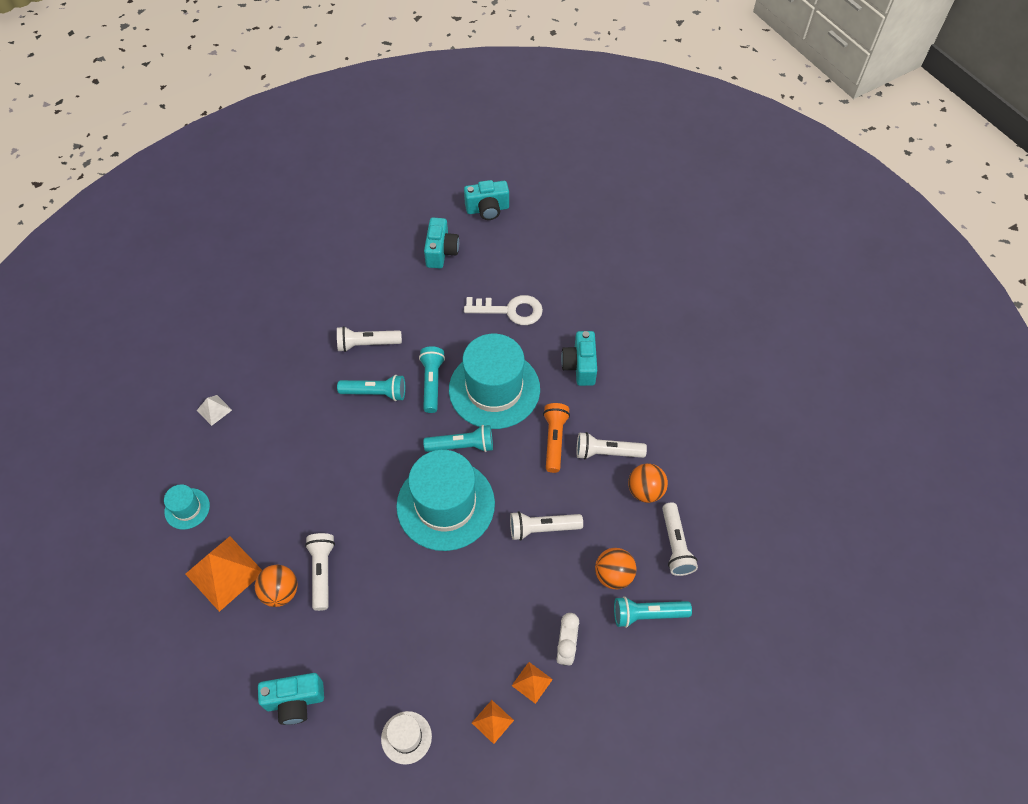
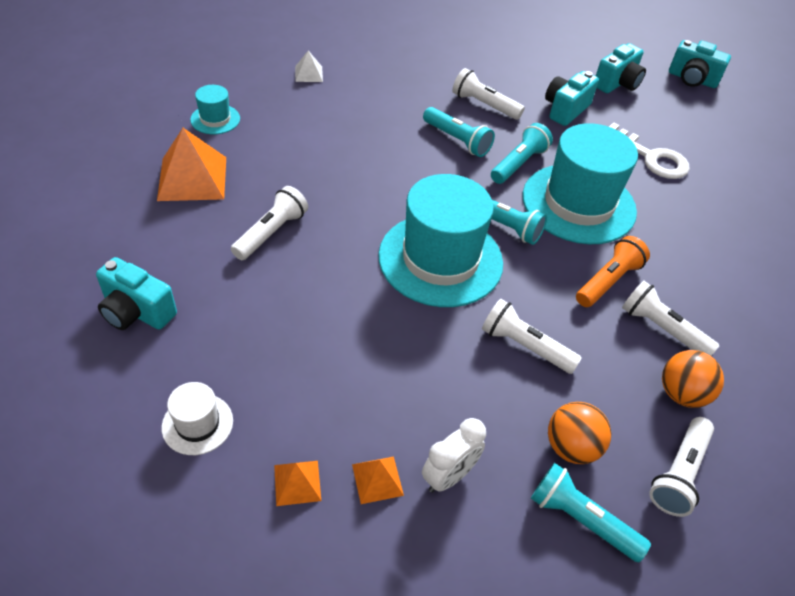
camera: 35 degrees right, 10 degrees down
(280, 592) = (220, 222): orange ball -> none
(580, 366) = (692, 239): turquoise camera -> turquoise camera (565, 109)

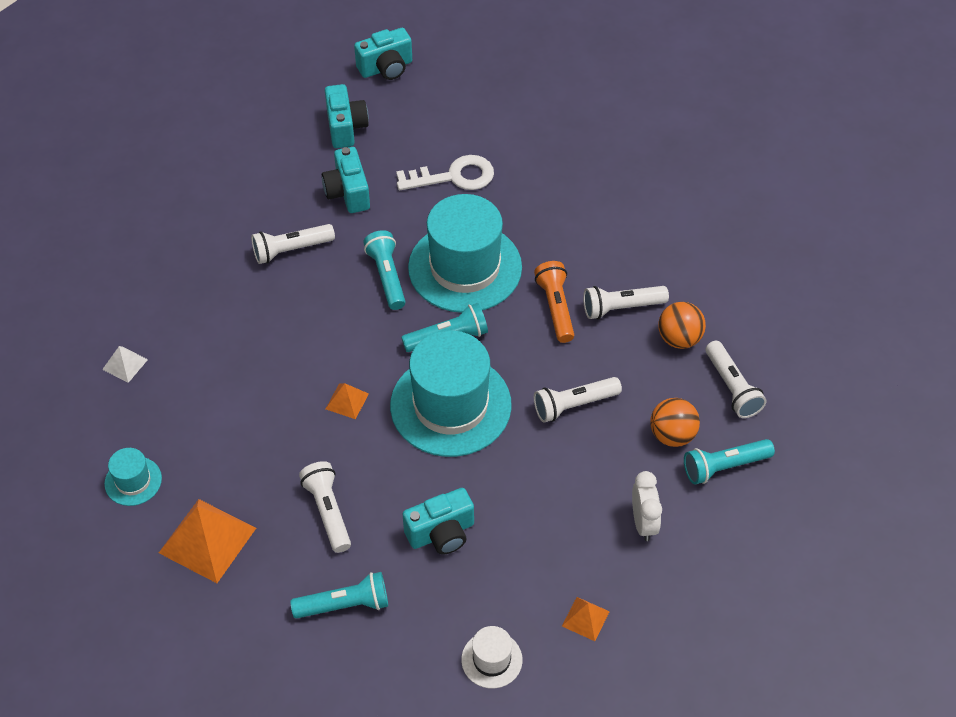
camera: 50 degrees left, 5 degrees up
(137, 312) = (346, 655): turquoise camera -> turquoise camera (441, 533)
(377, 479) = (616, 567): orange pyramid -> orange pyramid (347, 401)
(457, 140) = (321, 302): turquoise flashlight -> turquoise flashlight (345, 605)

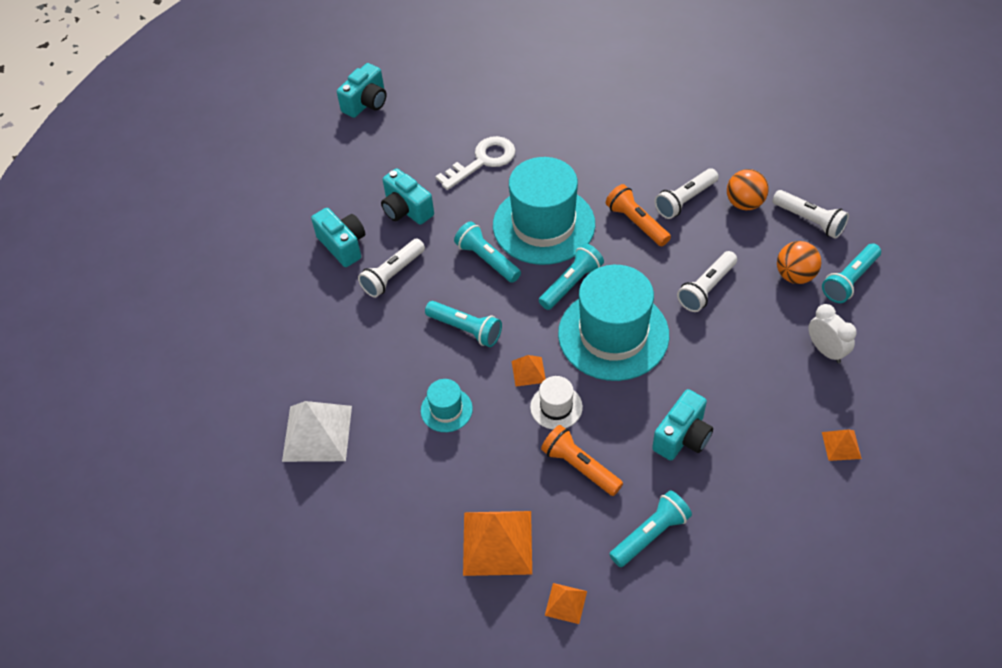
camera: 25 degrees left, 0 degrees up
(125, 364) = (317, 433): white pyramid -> white pyramid, size x2.00
(133, 481) = (396, 527): turquoise hat -> turquoise hat (446, 410)
(227, 623) = (566, 603): none -> orange pyramid
(319, 333) = (465, 329): none -> turquoise flashlight
(328, 512) = (580, 467): white flashlight -> orange flashlight
(346, 127) = (367, 161): turquoise camera -> turquoise camera (343, 245)
(491, 660) = (797, 515): white hat -> white hat (556, 407)

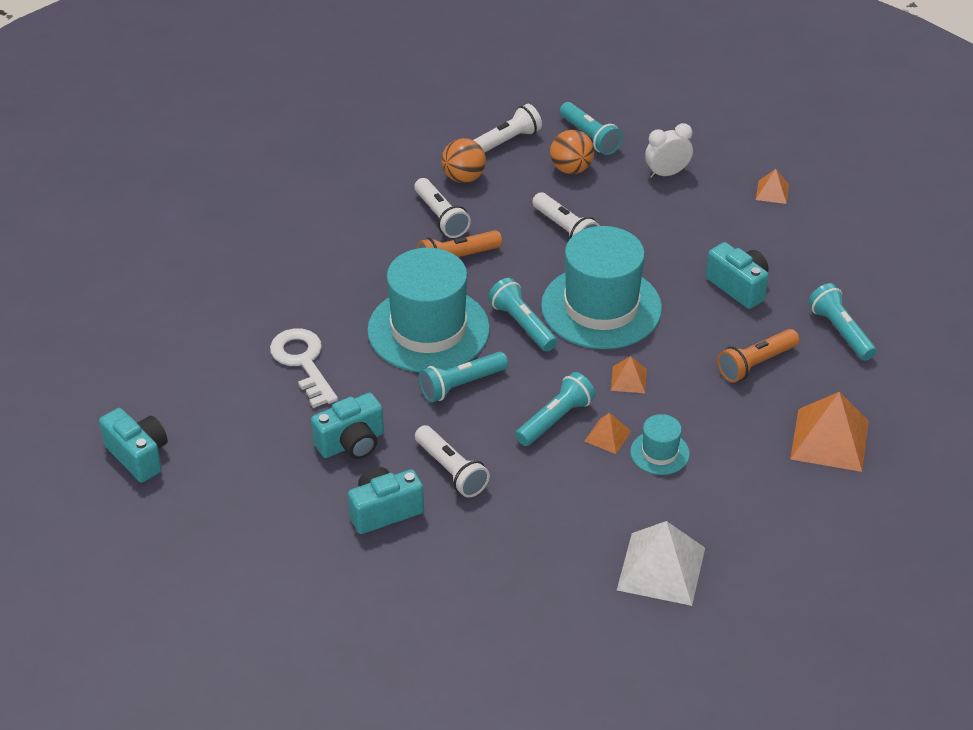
camera: 80 degrees left, 10 degrees down
(556, 407) = (680, 367): white hat -> none
(566, 603) = (902, 403): orange pyramid -> orange pyramid (607, 436)

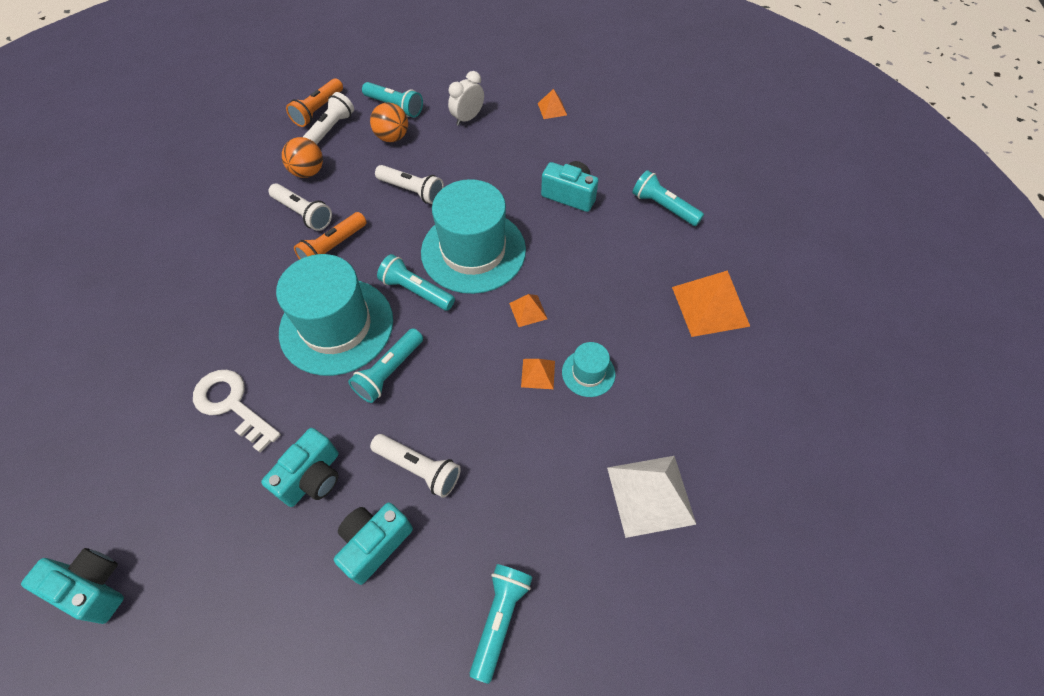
camera: 25 degrees left, 15 degrees up
(555, 419) = (486, 375): turquoise flashlight -> turquoise flashlight (500, 619)
(756, 364) = (618, 258): orange flashlight -> orange flashlight (318, 110)

